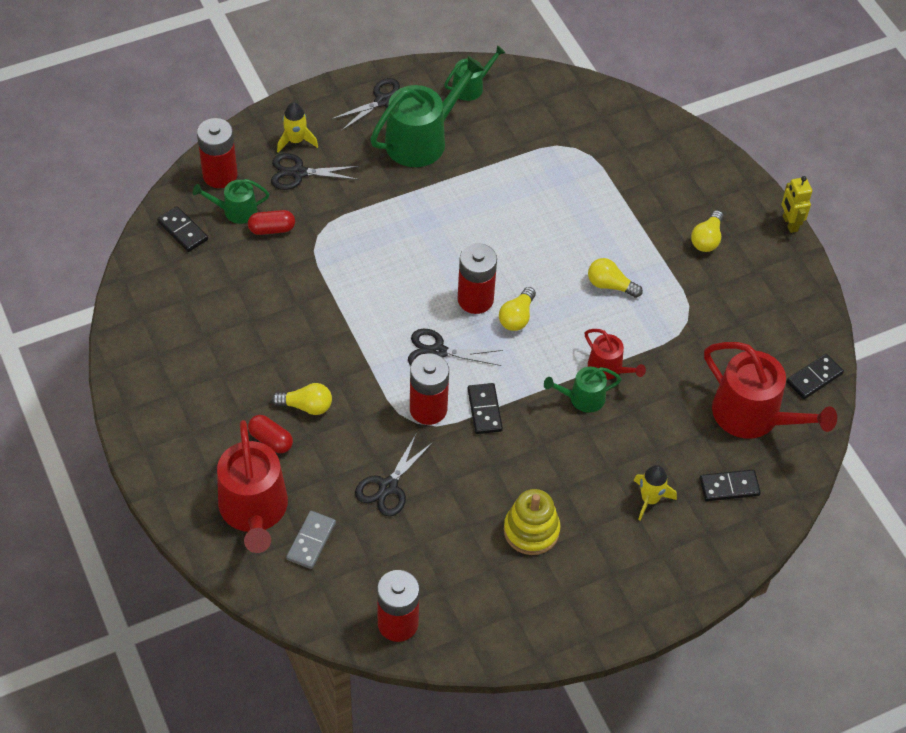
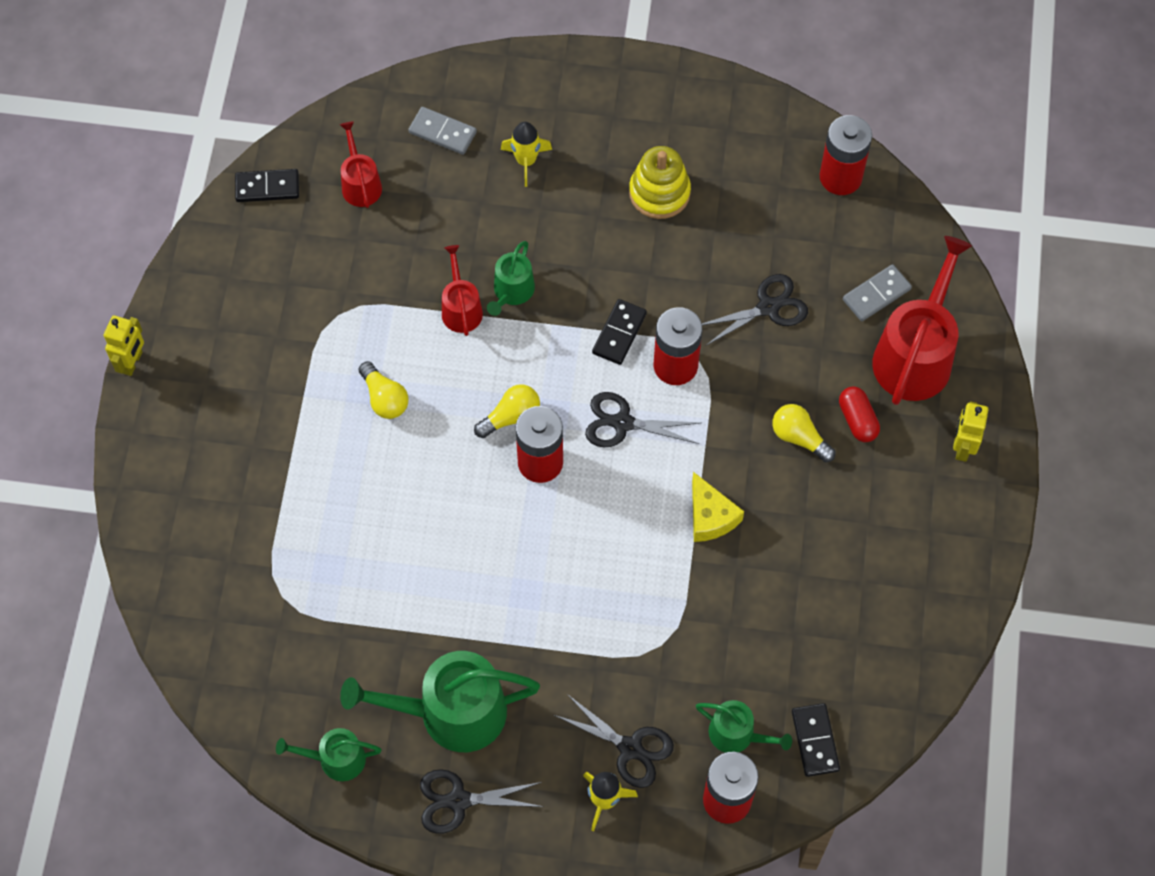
camera: 145 degrees left, 10 degrees up
(181, 461) = (962, 447): none -> yellow robot
(272, 229) = (709, 683): red capsule -> none
(336, 324) = (710, 516): none -> yellow cheese
(438, 352) = (622, 423): black scissors -> black scissors turned 150 degrees clockwise
(582, 398) = (512, 292): green watering can -> green watering can turned 90 degrees clockwise
(707, 239) = (236, 394): yellow light bulb -> none
(729, 487) = (442, 132): black domino -> grey domino
(753, 416) = (360, 184): red watering can -> red watering can, size x0.53

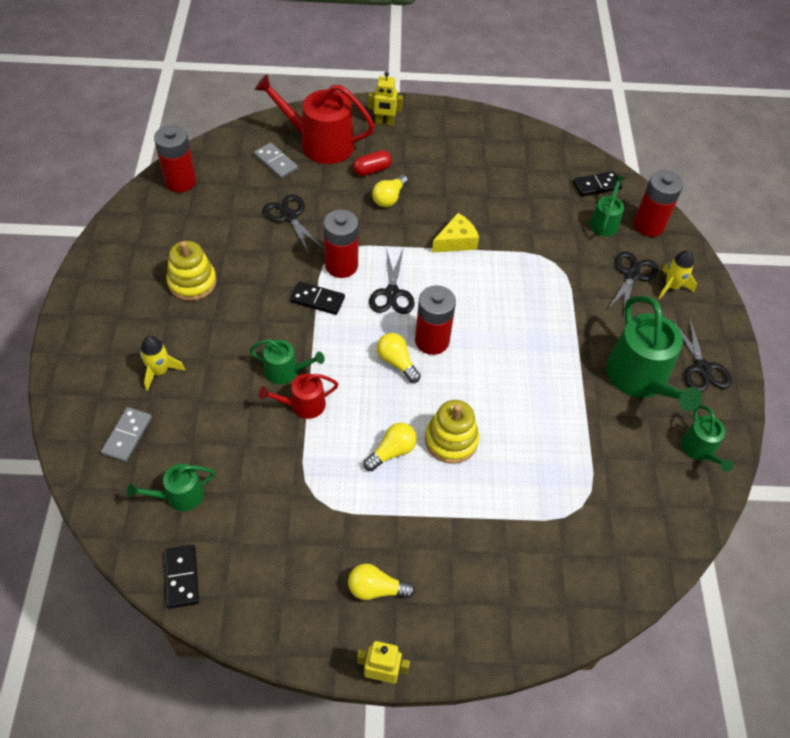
camera: 100 degrees left, 10 degrees down
(222, 366) = (376, 589): none -> yellow light bulb
(360, 184) = (180, 496): red watering can -> green watering can
(391, 465) = (451, 440): none -> yellow stacking toy

